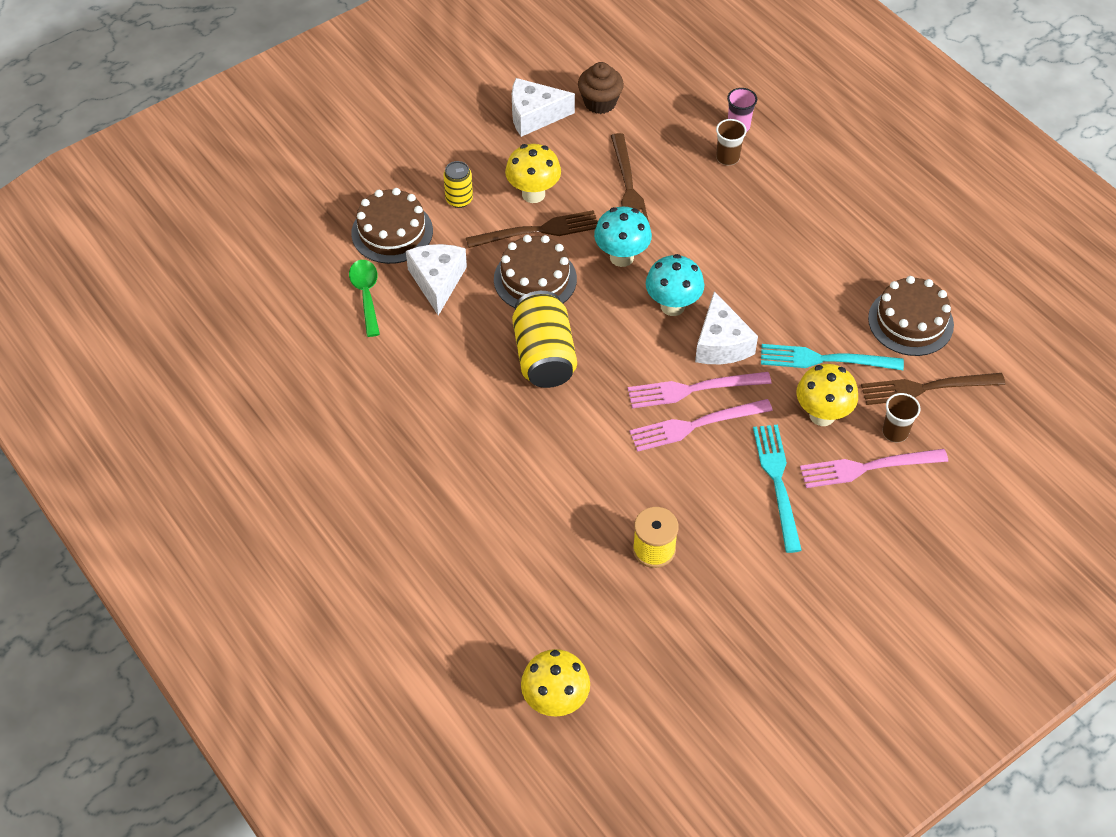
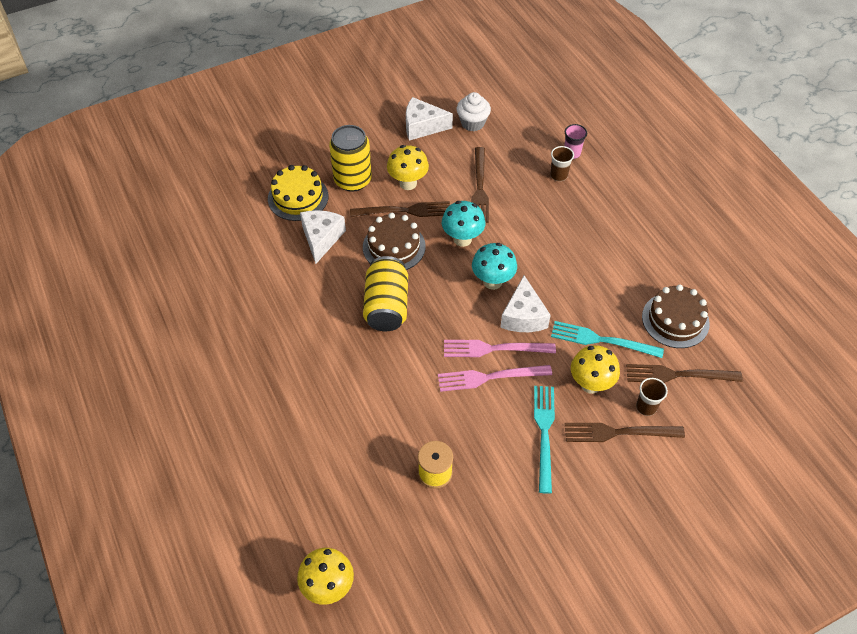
camera: 10 degrees right, 0 degrees up
(366, 295) = (267, 241): green spoon -> none
(392, 232) = (298, 197): brown cake -> yellow cake
(459, 199) = (352, 180): yellow can -> yellow can, size x1.86
(600, 102) = (472, 123): brown cupcake -> white cupcake
(867, 467) = (618, 432): pink fork -> brown fork

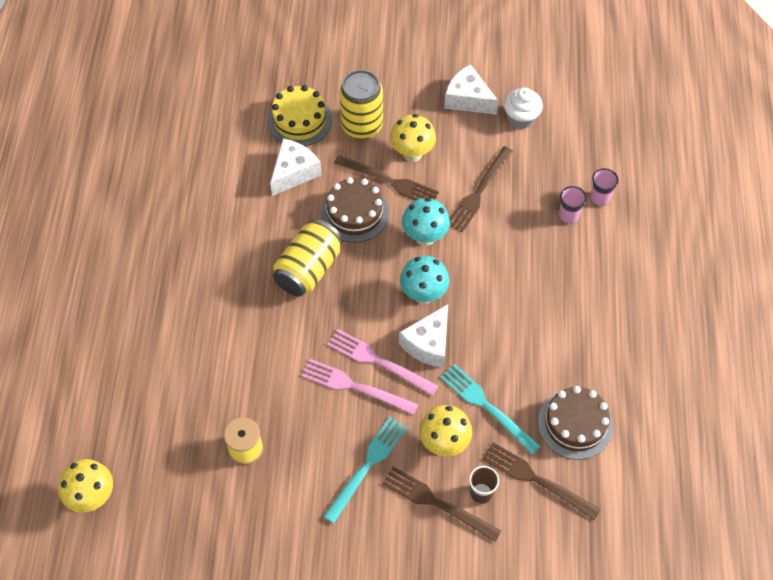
camera: 30 degrees right, 5 degrees up
(559, 175) = (568, 216): brown cup -> pink cup

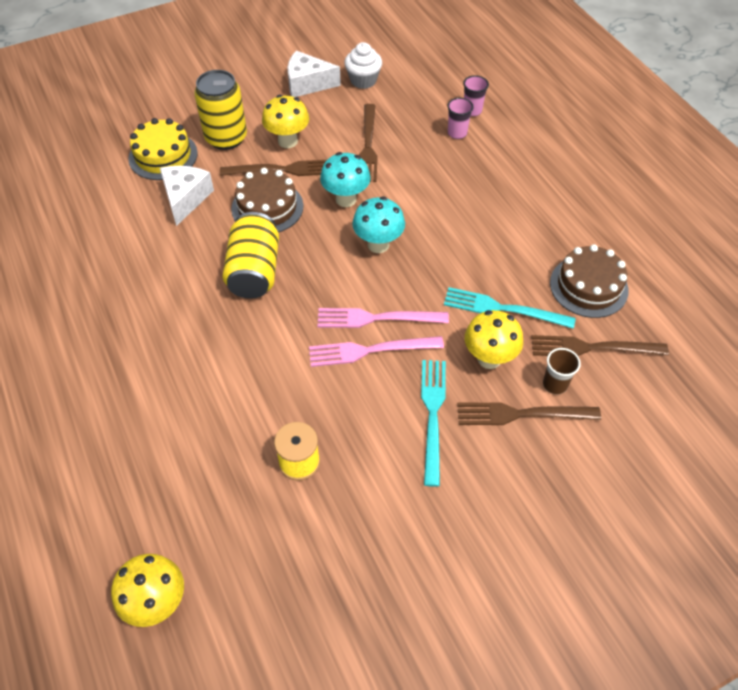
camera: 30 degrees left, 5 degrees down
(428, 344) = (412, 282): white cheese -> none

